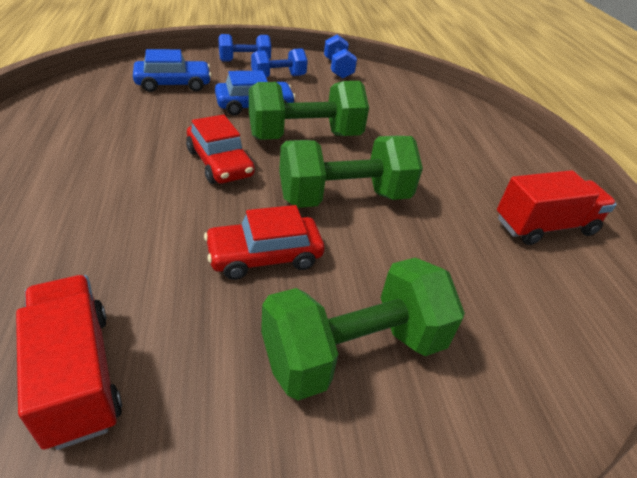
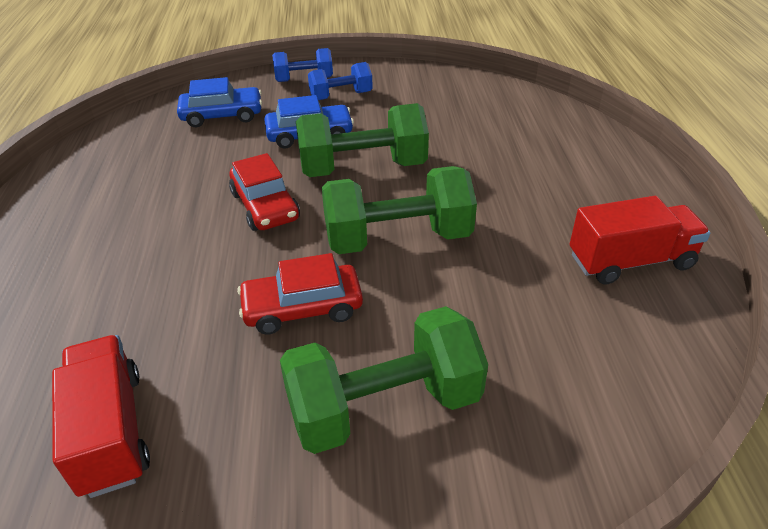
camera: 10 degrees right, 0 degrees up
(338, 69) = (413, 79): blue dumbbell -> none

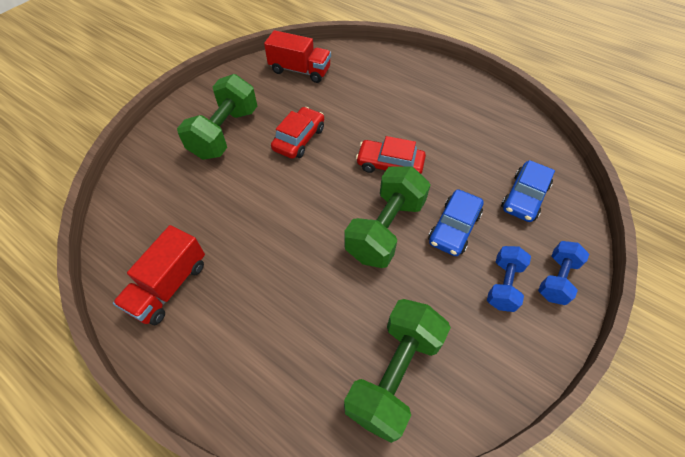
camera: 130 degrees right, 15 degrees up
(397, 238) = (304, 200): green dumbbell -> green dumbbell (394, 374)

